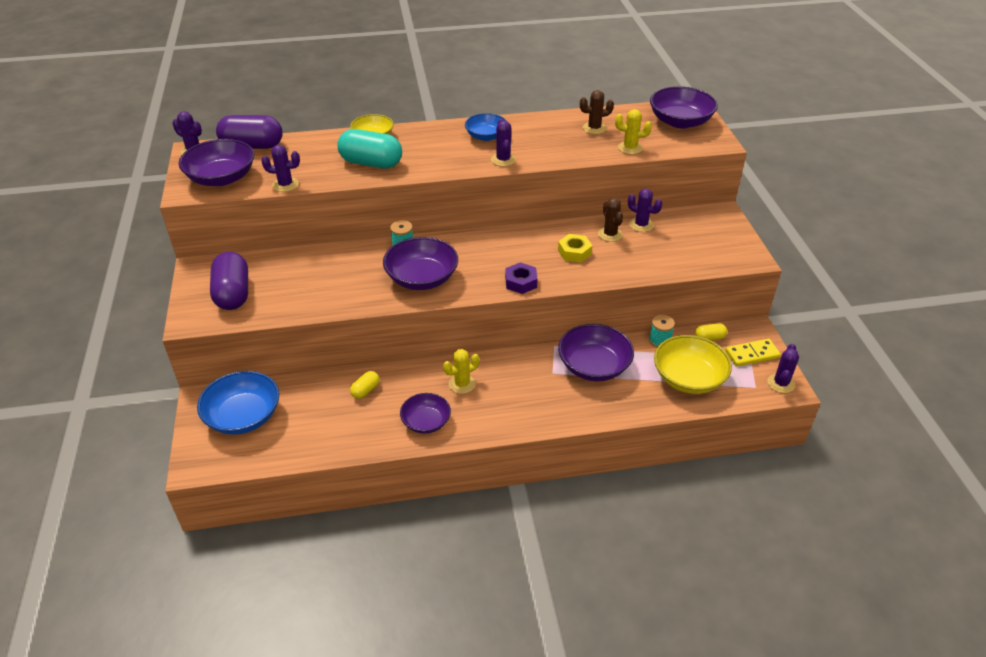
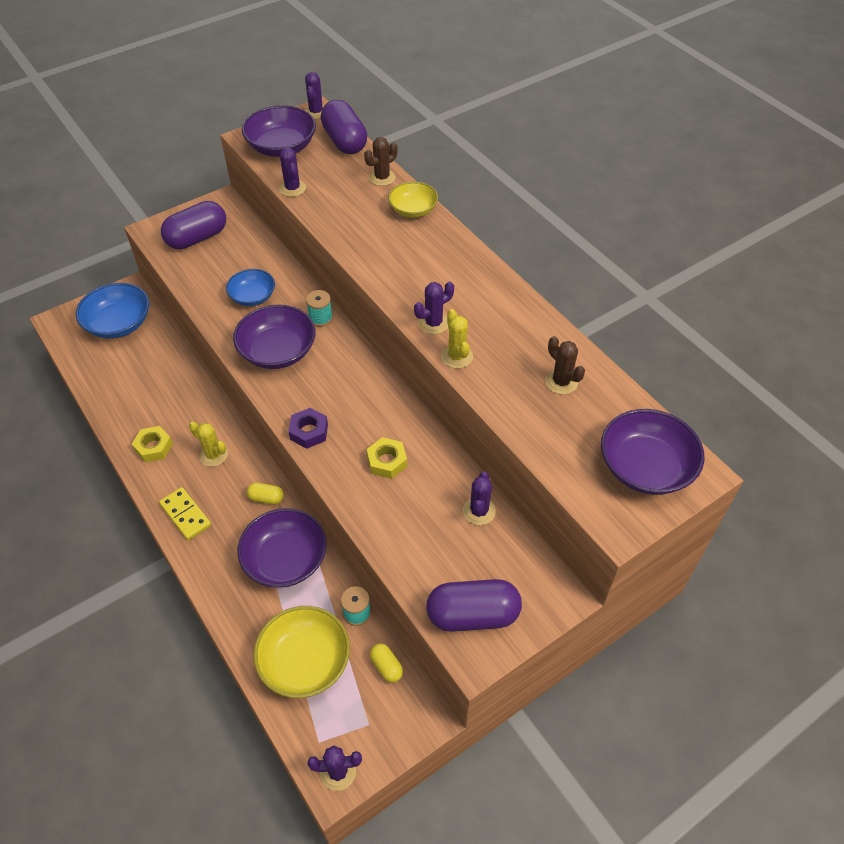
camera: 65 degrees right, 10 degrees up
(365, 390) = (178, 388): yellow capsule -> yellow capsule (266, 498)
(371, 163) = (363, 227): turquoise capsule -> none
(426, 422) = (154, 447): purple bowl -> yellow nut
(486, 136) = (474, 292): blue bowl -> blue bowl (253, 296)
(610, 234) = (441, 485): brown cactus -> brown cactus (382, 178)
(630, 148) = (537, 431): yellow cactus -> yellow cactus (456, 356)
(721, 250) = (472, 615): none -> purple capsule
(752, 354) = (378, 724): yellow domino -> yellow domino (185, 515)

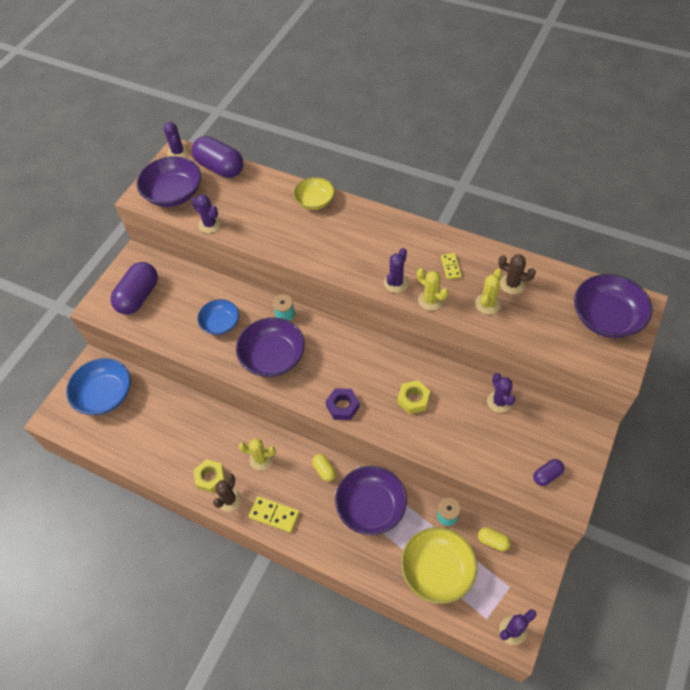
camera: 25 degrees left, 5 degrees up
(266, 498) = (324, 470): yellow capsule -> yellow capsule turned 75 degrees clockwise
(382, 178) = (272, 185): brown cactus -> brown cactus (229, 500)
(472, 615) = (547, 475): purple capsule -> purple capsule, size x0.48
(505, 334) = (451, 267): none -> yellow domino
(517, 389) = (487, 304): none -> yellow cactus

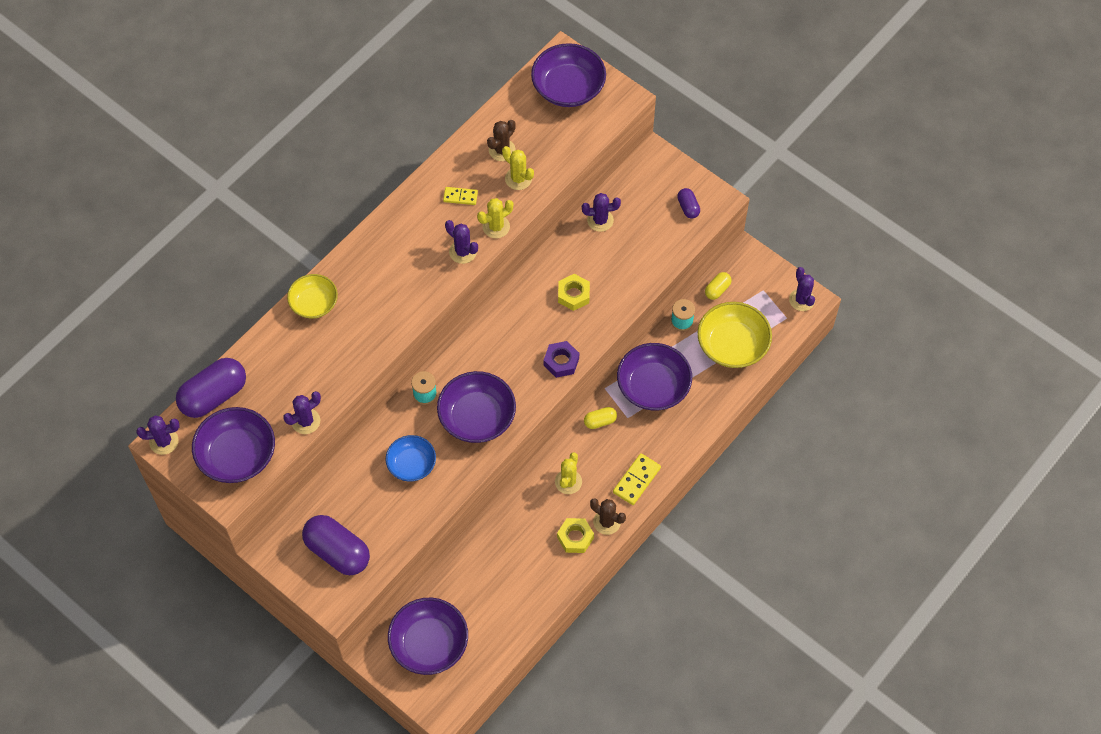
camera: 80 degrees left, 5 degrees up
(105, 395) = (429, 643): blue bowl -> purple bowl

